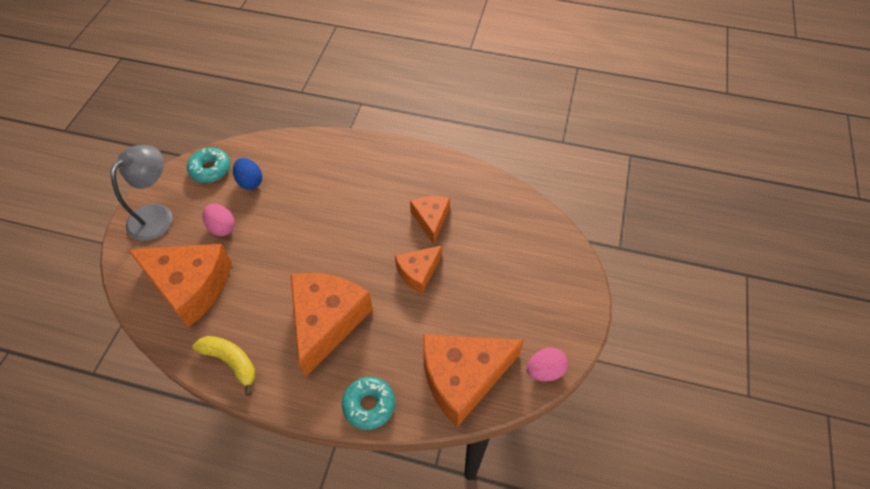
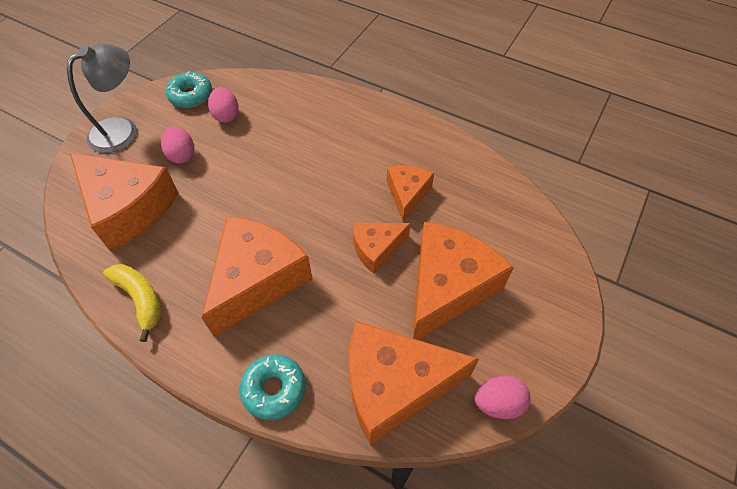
camera: 15 degrees right, 0 degrees up
(250, 182) = (226, 115): blue egg -> pink egg
(484, 290) = (447, 287): none -> orange cheese

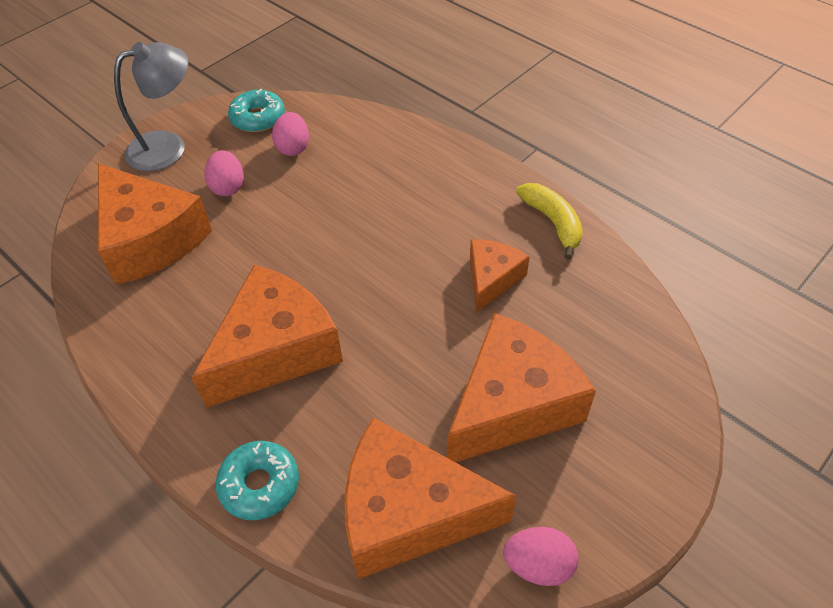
camera: 15 degrees right, 5 degrees down
(140, 299) = (134, 347): yellow banana -> yellow banana (553, 222)
(376, 249) = (433, 339): orange cheese -> none

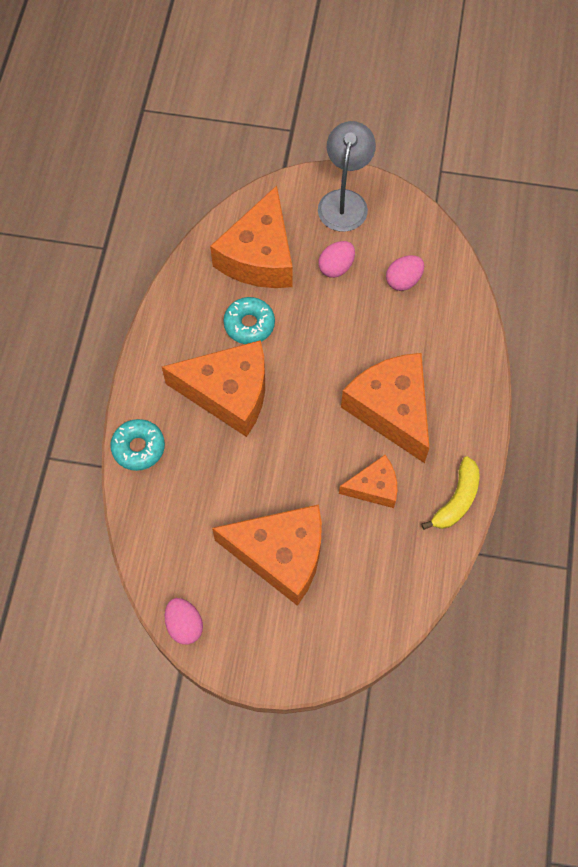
camera: 55 degrees right, 15 degrees up
(168, 147) = (344, 201): grey lamp -> grey lamp turned 105 degrees counterclockwise
(258, 118) = (415, 236): turquoise donut -> turquoise donut (249, 324)
(408, 512) = (172, 537): orange cheese -> orange cheese (391, 409)

